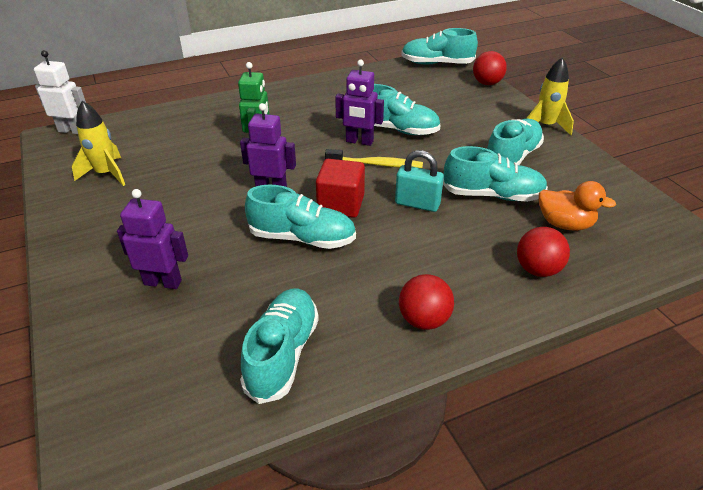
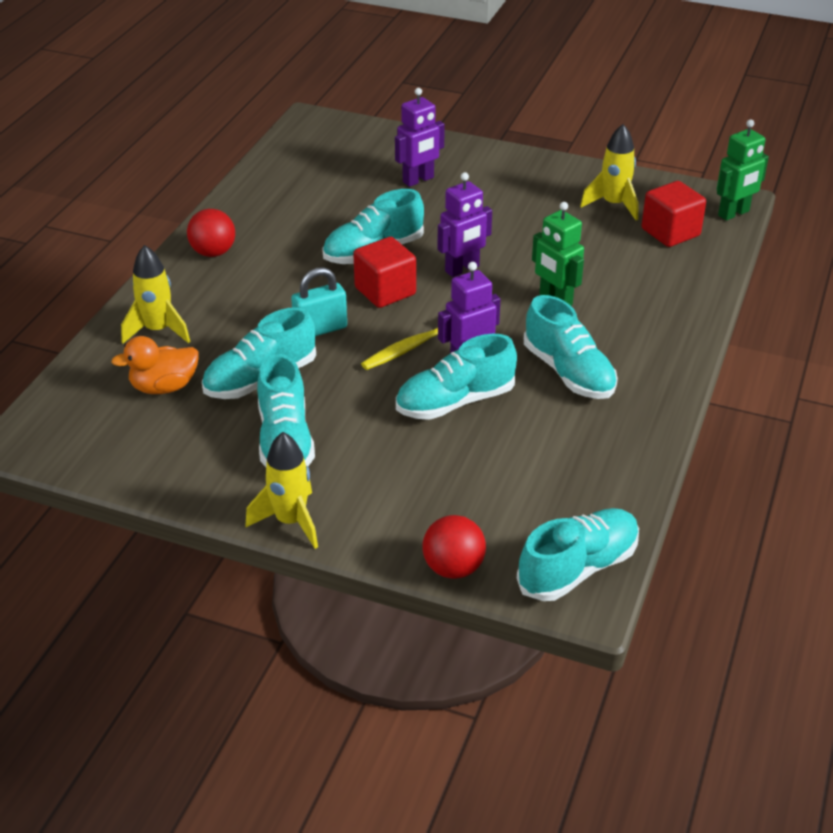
camera: 135 degrees right, 0 degrees up
(72, 131) = (734, 213): white robot -> green robot
(124, 141) = (670, 232): none -> red cube
(282, 354) = (281, 192): turquoise shoe -> turquoise shoe (569, 372)
(537, 270) = (158, 330): red ball -> yellow rocket

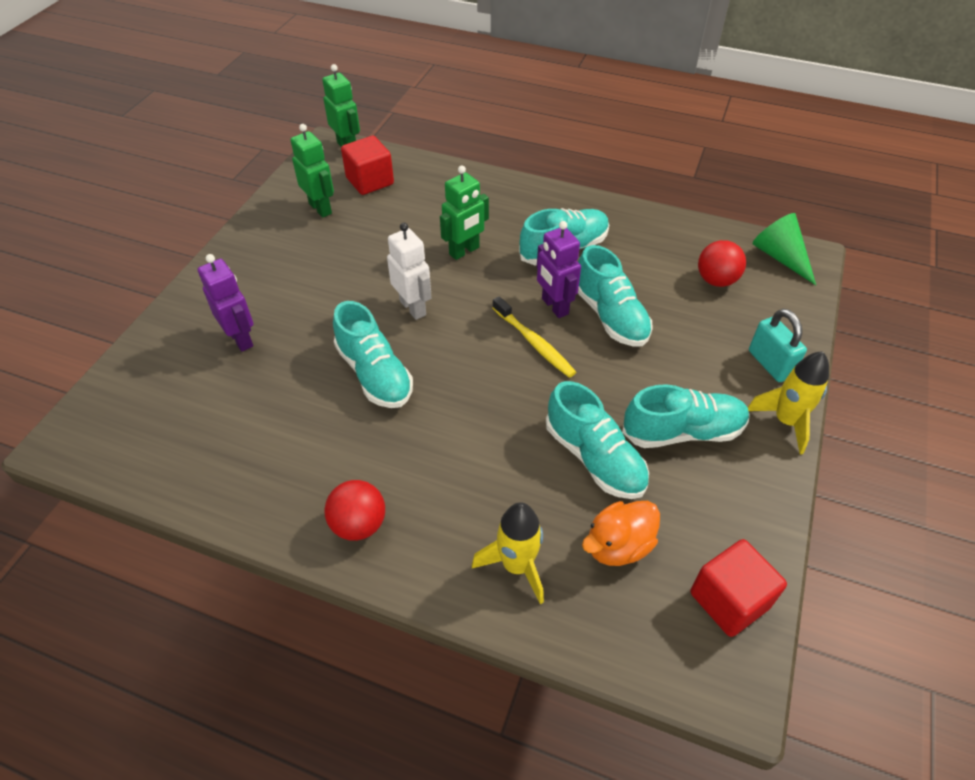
camera: 90 degrees left, 10 degrees up
(164, 387) = (618, 546): orange duck -> orange duck turned 75 degrees clockwise
(320, 329) = (510, 412): turquoise padlock -> turquoise padlock (770, 364)
(385, 291) = (446, 363): red cube -> red cube (729, 600)
(453, 568) = (803, 320): red ball -> red ball (716, 280)
(462, 269) = (413, 308): purple robot -> white robot
(578, 568) = (780, 257): turquoise shoe -> green cone
(613, 205) = (320, 208): yellow rocket -> green robot

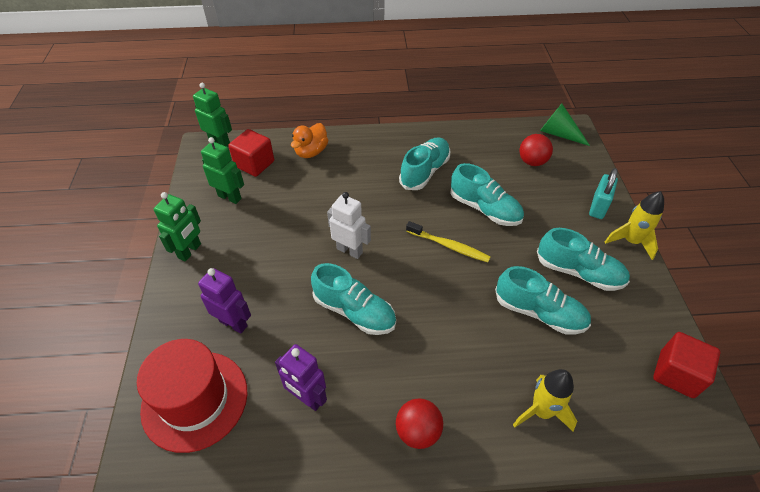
camera: 25 degrees left, 0 degrees up
(157, 398) = (195, 400): none -> red hat
(464, 251) = (358, 195): green robot -> green robot (190, 251)
(554, 306) = (445, 215): purple robot -> purple robot (307, 398)
(618, 546) = (592, 367): orange duck -> orange duck (311, 152)
(682, 431) = (579, 272): turquoise shoe -> turquoise shoe turned 60 degrees clockwise
(770, 364) = (598, 207): turquoise padlock -> turquoise padlock turned 75 degrees clockwise

